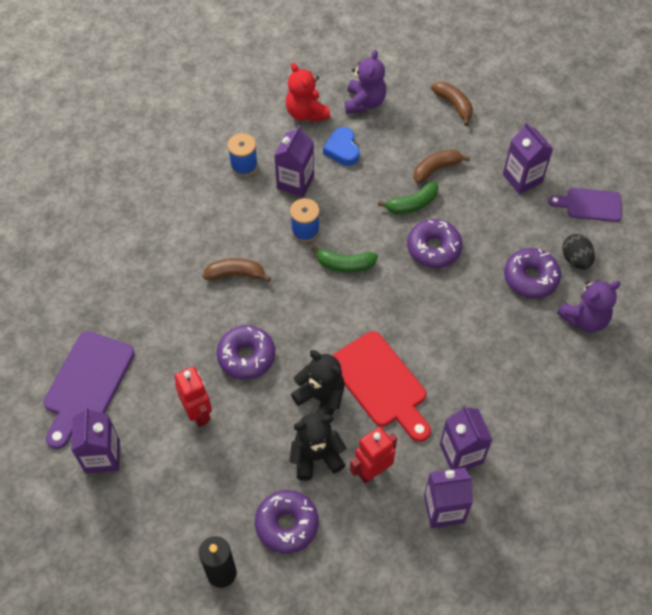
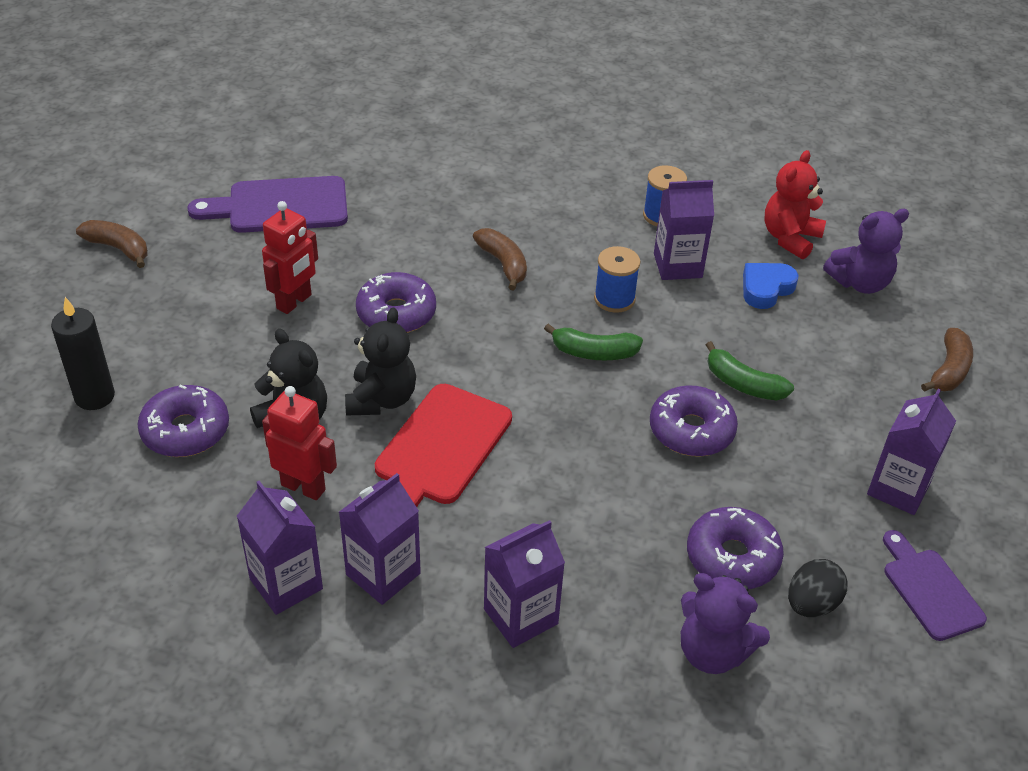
camera: 60 degrees right, 15 degrees down
(102, 456) = (197, 250): purple carton -> purple carton (520, 616)
(345, 264) = (593, 352): green banana -> green banana turned 60 degrees counterclockwise
(436, 169) = (823, 389): brown banana -> brown banana (119, 248)

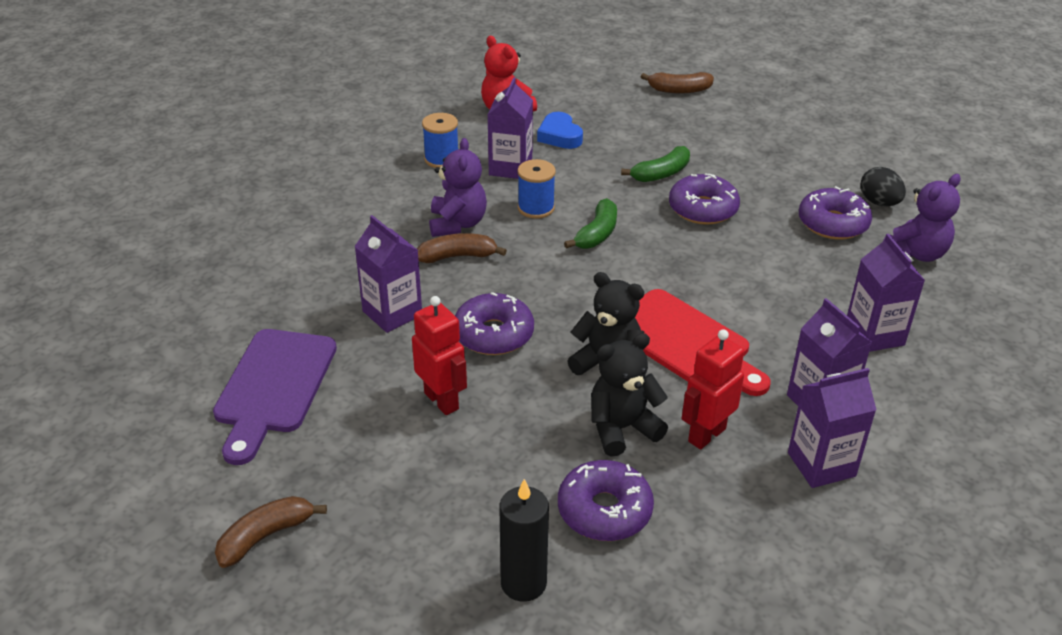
camera: 70 degrees left, 5 degrees down
(860, 283) = (573, 96): purple teddy bear -> purple teddy bear (457, 224)
(898, 489) = (784, 141): purple carton -> purple carton (392, 313)
(929, 590) = (873, 155): purple cutting board -> none
(949, 370) = (679, 90): brown banana -> brown banana turned 135 degrees clockwise

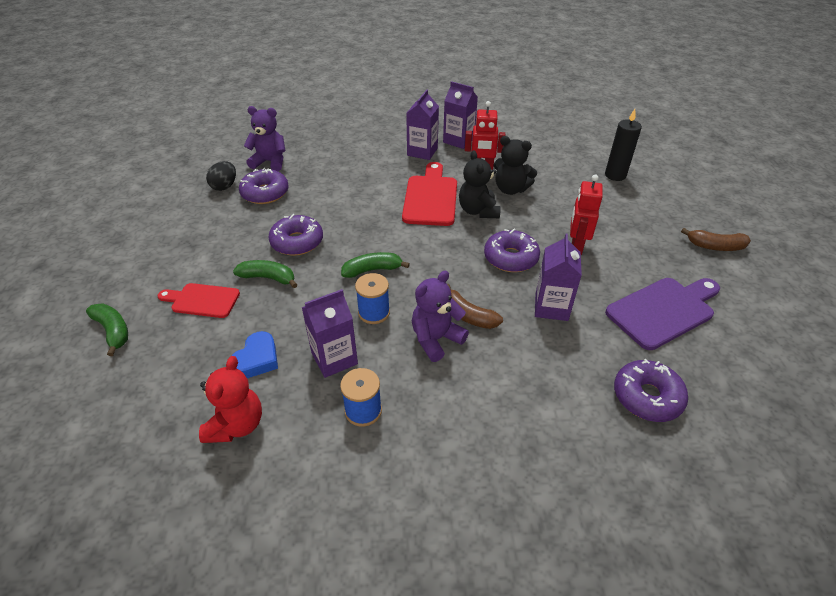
camera: 130 degrees left, 5 degrees up
(604, 510) = (557, 174): purple donut -> purple donut (647, 397)
(669, 134) = (202, 300): none -> red cutting board
(679, 90) = (113, 331): brown banana -> green banana
(874, 335) = (356, 153): purple carton -> none

